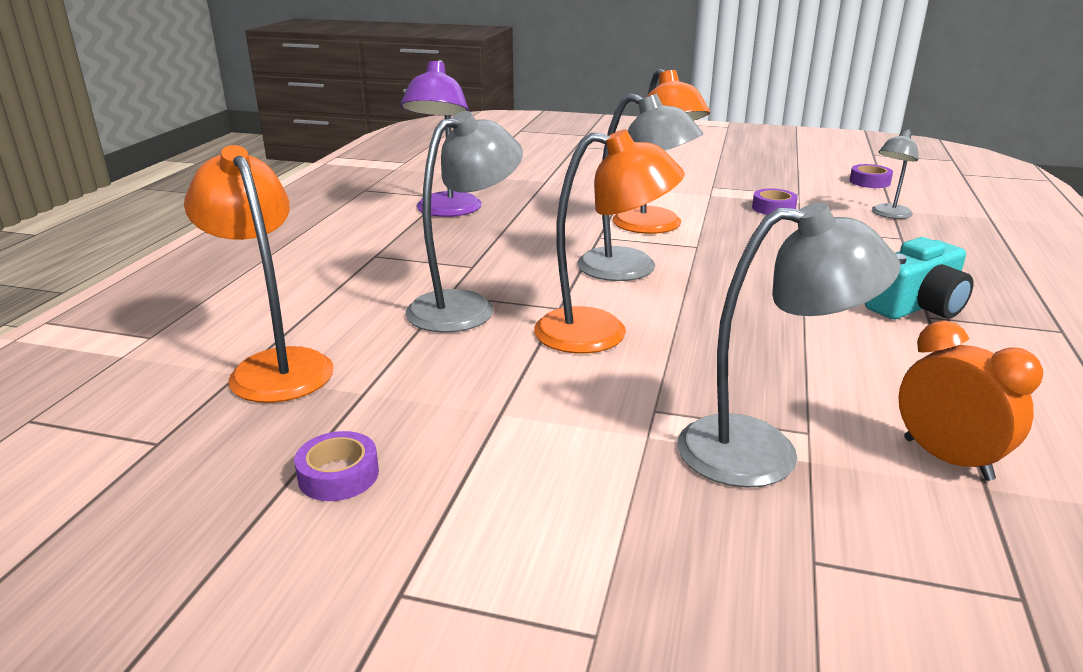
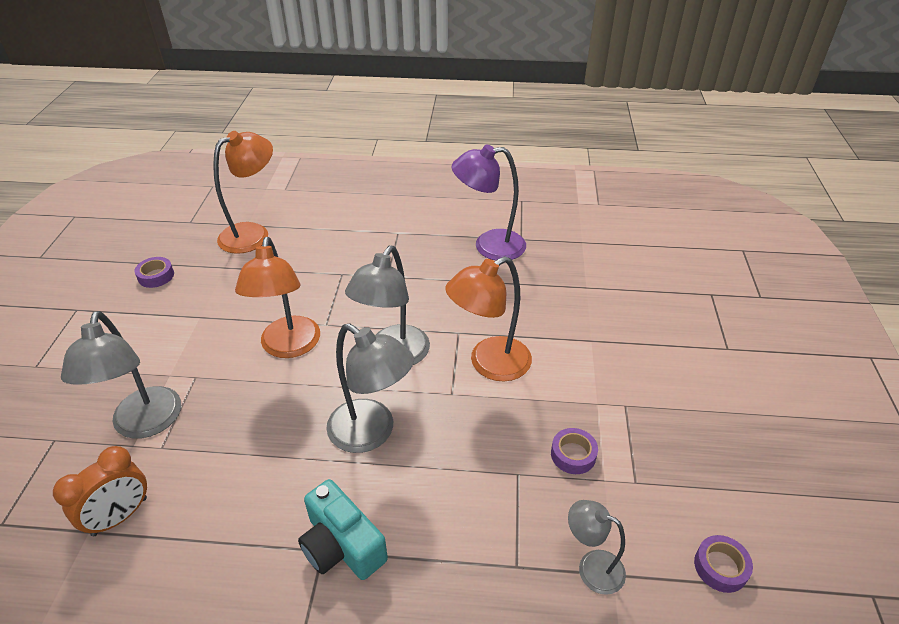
camera: 80 degrees right, 15 degrees up
(465, 306) = (324, 284): grey lamp -> grey lamp (371, 433)

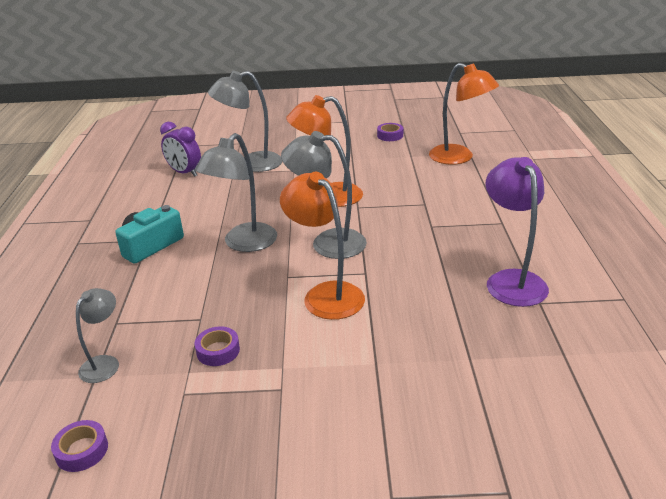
camera: 85 degrees right, 10 degrees down
(120, 516) = (184, 173): orange clock -> purple clock

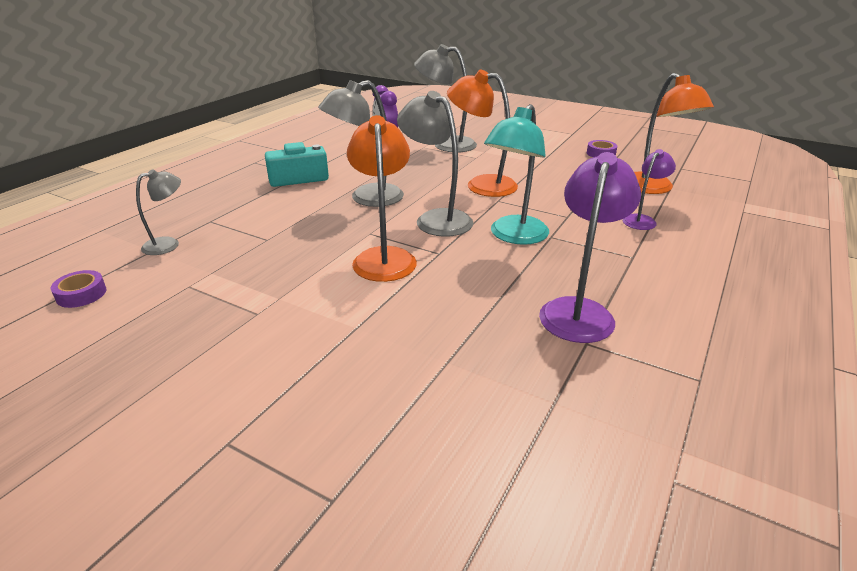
camera: 30 degrees right, 0 degrees up
(218, 351) = (249, 266): purple tape -> none
(405, 236) = (514, 236): none -> turquoise lamp
(478, 188) = (642, 220): none -> purple lamp

